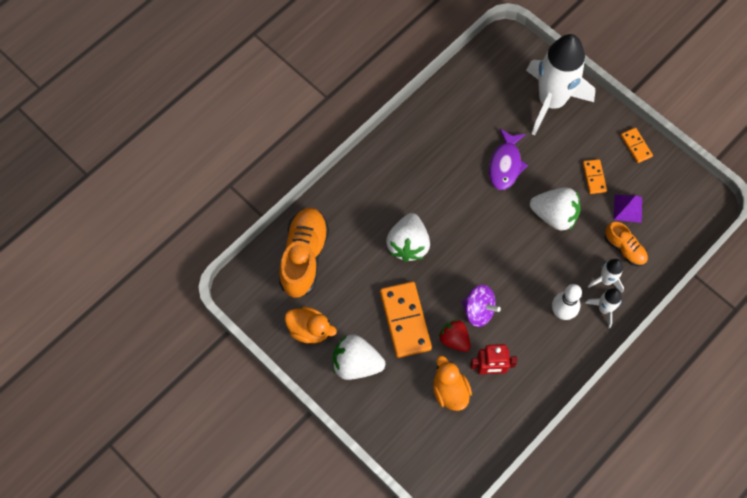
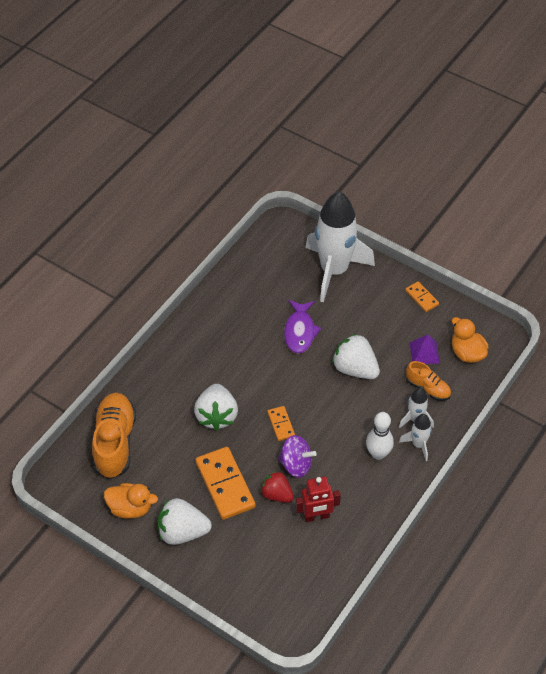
camera: 10 degrees left, 15 degrees down
(450, 391) = (280, 542): orange duck -> orange duck (467, 353)
(554, 215) = (355, 369): white strawberry -> white strawberry turned 150 degrees counterclockwise
(594, 177) = (387, 330): orange domino -> orange domino (281, 424)

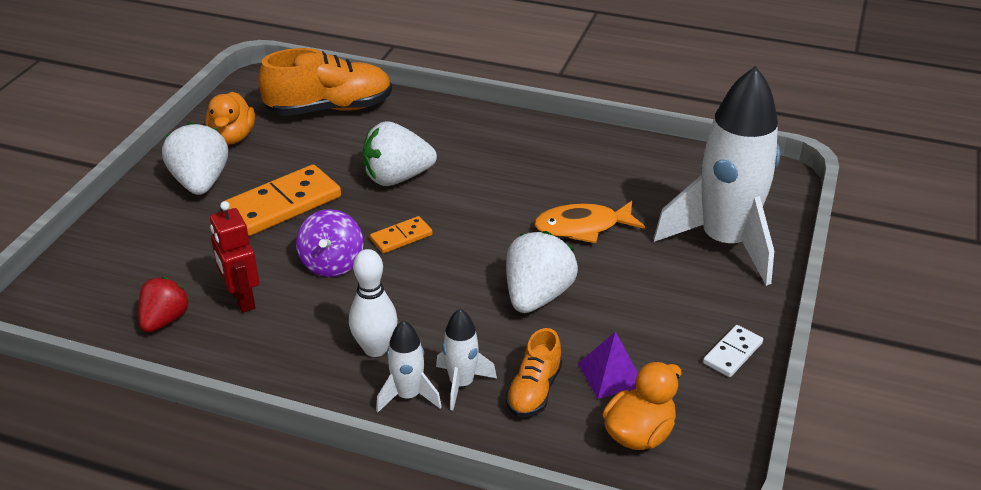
camera: 75 degrees right, 15 degrees down
(277, 494) = (275, 254): red strawberry -> red strawberry (165, 320)
(300, 331) = (582, 227): purple fish -> orange fish
(421, 298) = (732, 353): orange domino -> white domino

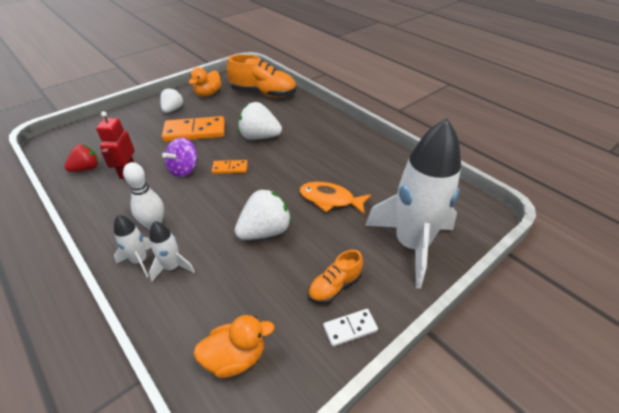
camera: 30 degrees right, 5 degrees up
(200, 183) = (173, 110): white strawberry -> white strawberry, size x0.66
(534, 390) = (205, 292): orange shoe -> orange shoe (334, 286)
(611, 374) = (258, 304): purple pyramid -> none

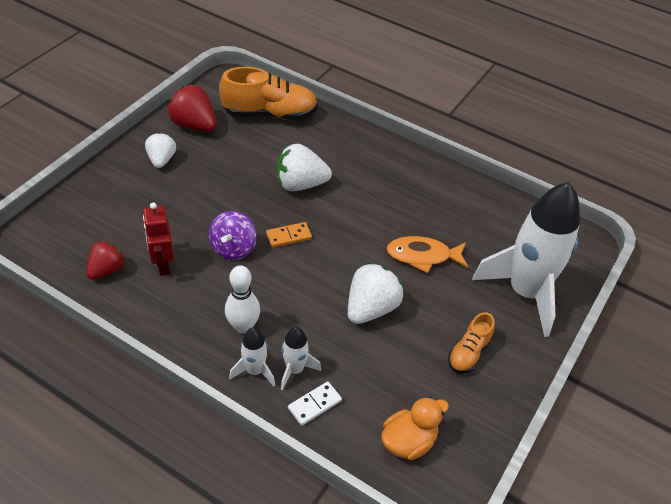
camera: 20 degrees left, 5 degrees up
(195, 132) = (213, 190): orange domino -> none
(208, 94) = (194, 125): orange duck -> red strawberry
(350, 328) = (499, 390): white domino -> white domino (314, 404)

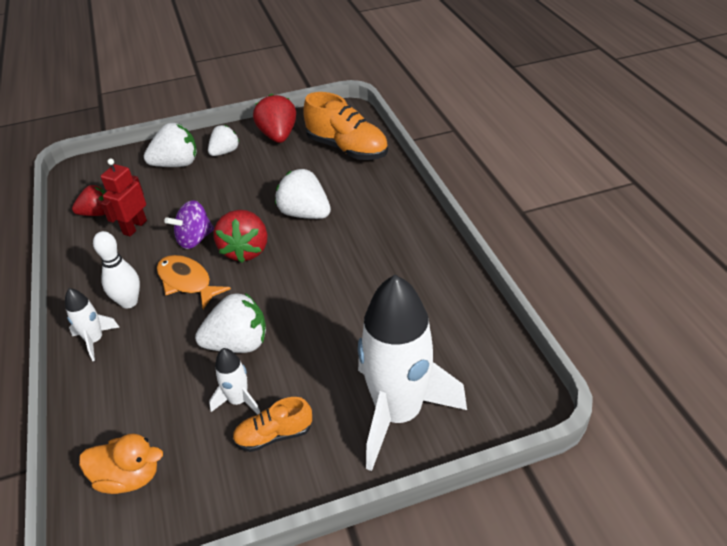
camera: 45 degrees right, 5 degrees down
(128, 190) = (176, 164): none -> white strawberry
(288, 236) = (245, 250): orange domino -> red strawberry
(295, 370) = (121, 358): white rocket -> white rocket (238, 401)
(314, 404) = (101, 394): white domino -> none
(423, 256) = (337, 324): orange fish -> orange fish (187, 282)

